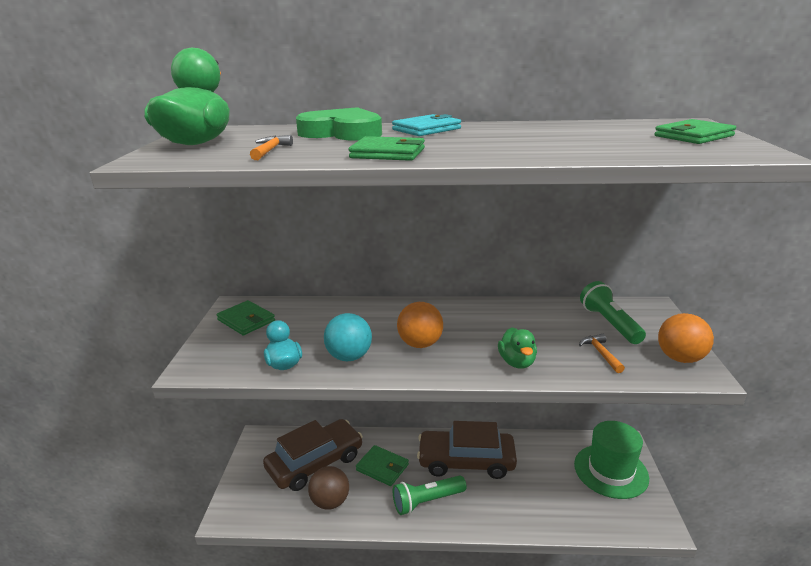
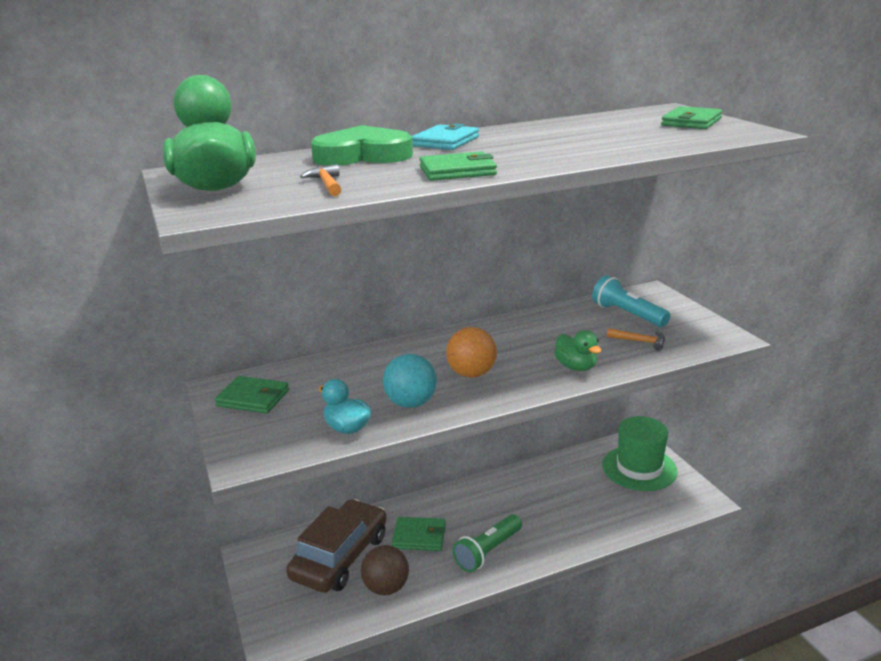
camera: 25 degrees left, 0 degrees up
(466, 461) = (502, 502): brown car -> none
(601, 353) = (640, 341): orange hammer -> orange hammer turned 150 degrees clockwise
(609, 323) = (627, 314): green flashlight -> turquoise flashlight
(680, 358) = (705, 330): orange ball -> none

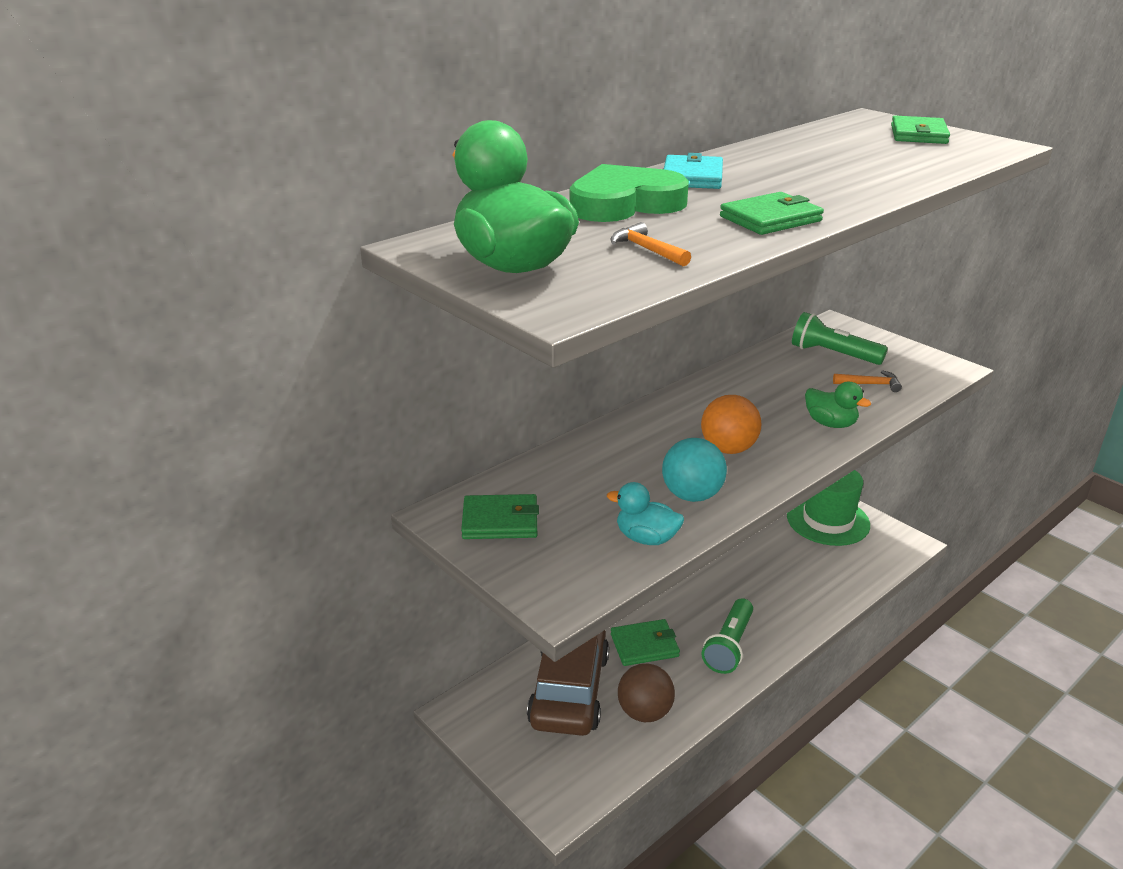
camera: 20 degrees left, 5 degrees up
(627, 314) = (833, 354): turquoise flashlight -> green flashlight

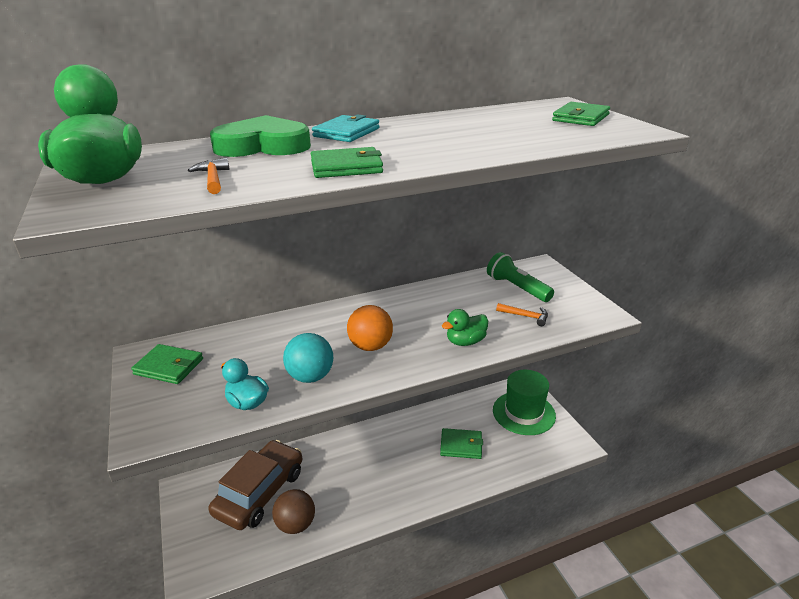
camera: 20 degrees right, 0 degrees up
(644, 645) = (330, 474): green wallet -> green wallet (461, 445)
(729, 646) = (387, 491): green flashlight -> none
(830, 423) = (465, 342): green duck -> green duck turned 90 degrees clockwise

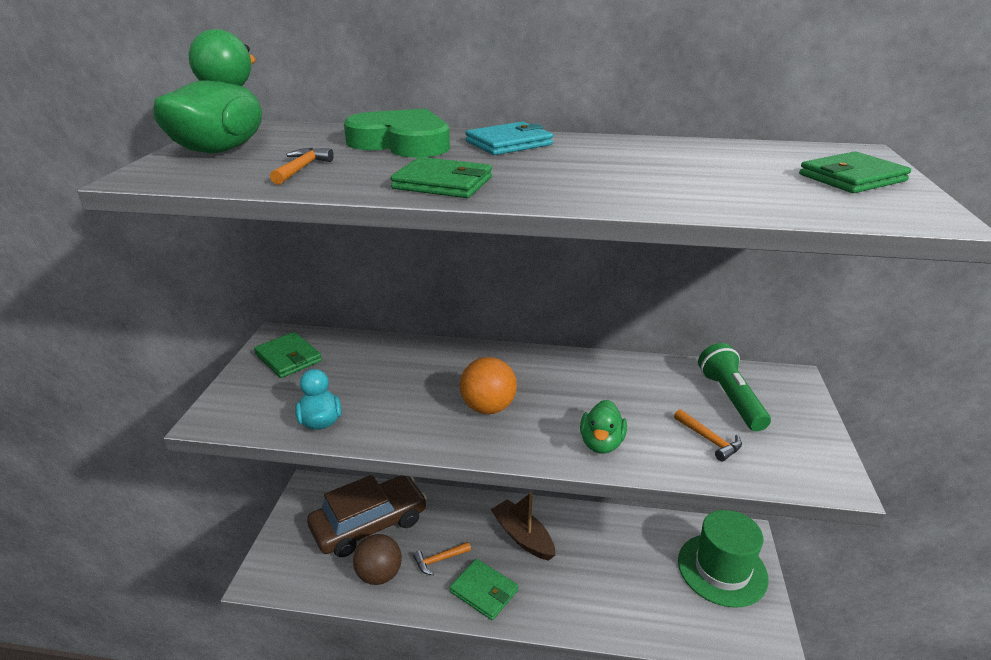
camera: 30 degrees right, 0 degrees up
(310, 377) = (399, 418): turquoise ball -> none
(336, 492) = (439, 560): none -> orange hammer
(386, 448) = (522, 536): none -> brown boat
(461, 445) = (612, 573): green wallet -> green wallet (484, 591)
(465, 342) = (601, 443): green duck -> green duck turned 75 degrees counterclockwise

